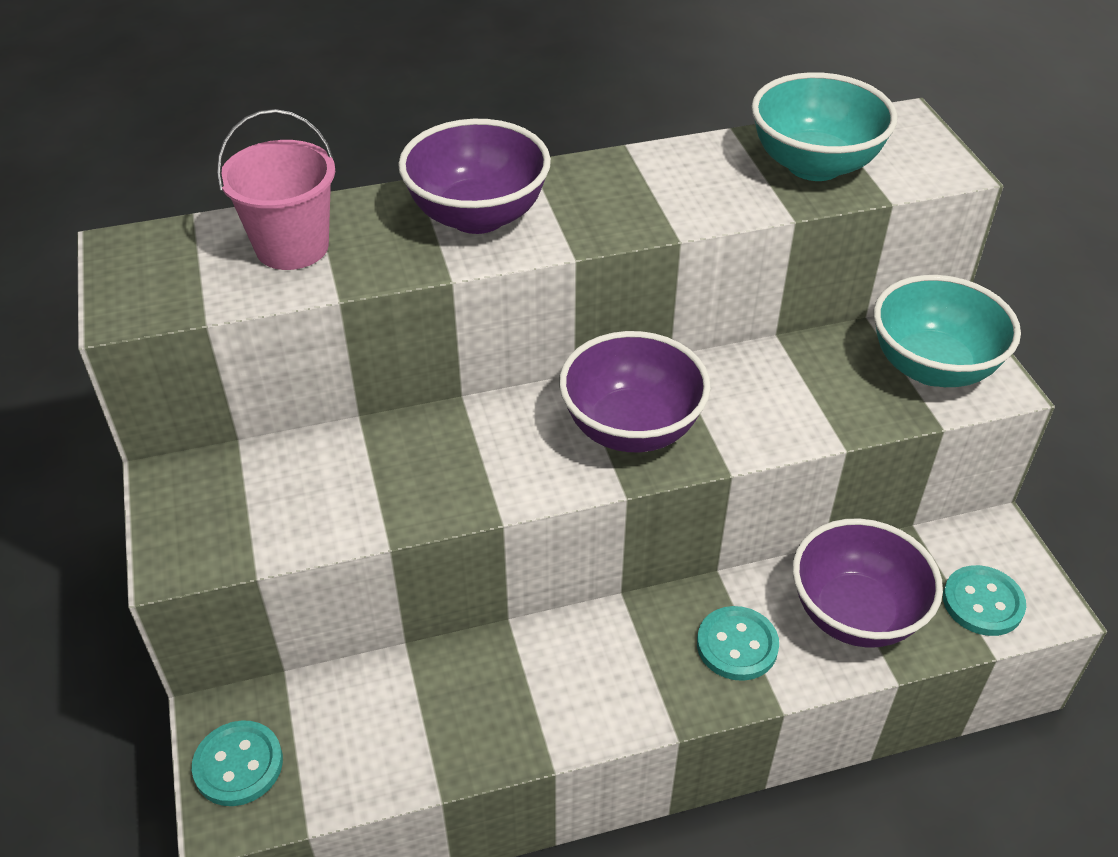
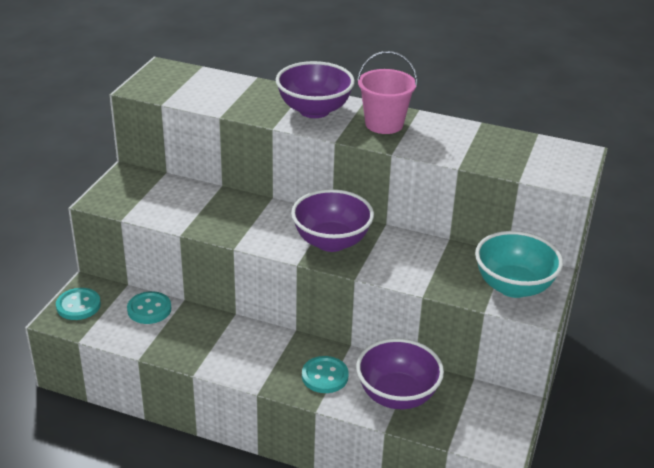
camera: 35 degrees right, 10 degrees down
(292, 247) = (225, 92): pink bucket -> pink bucket (384, 124)
(814, 165) = (501, 152): turquoise bowl -> none
(982, 602) = (470, 426): turquoise button -> turquoise button (149, 309)

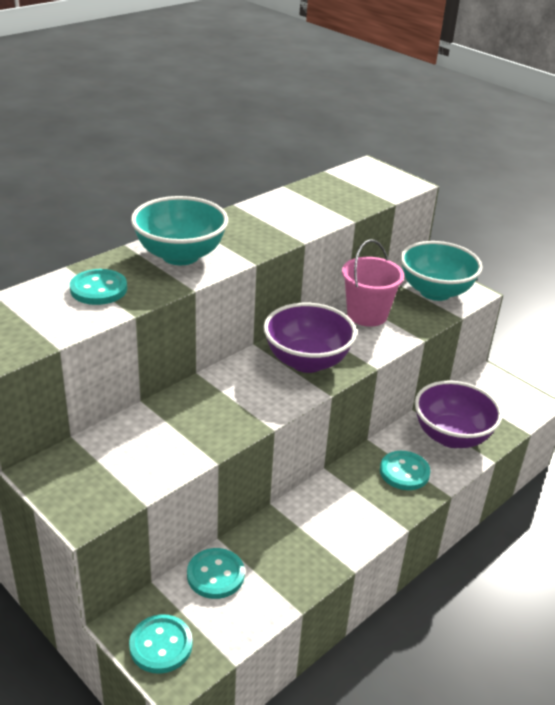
camera: 65 degrees left, 0 degrees up
(240, 95) = (98, 289): none -> turquoise button
(314, 110) = (180, 255): purple bowl -> turquoise bowl
(384, 124) = (245, 229): pink bucket -> pink bucket (367, 315)

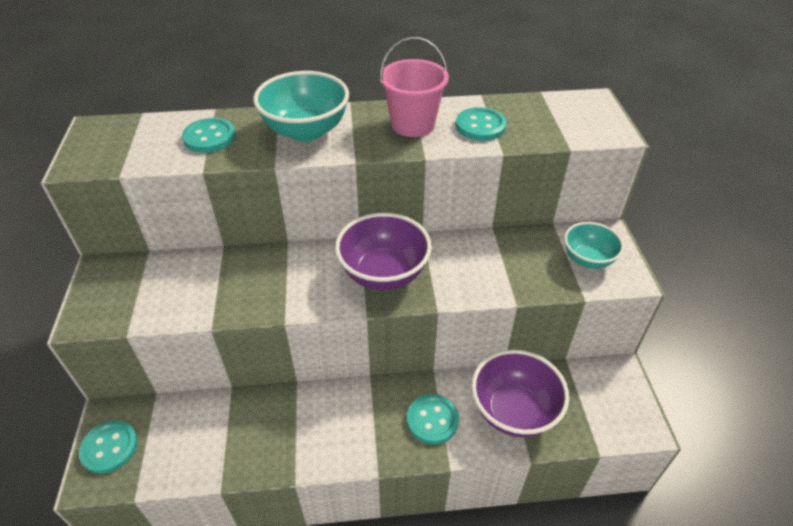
camera: 40 degrees right, 10 degrees up
(215, 575) = (198, 416): turquoise button -> turquoise button (480, 126)
(367, 315) = (490, 253): pink bucket -> pink bucket (413, 124)
(435, 292) = (587, 259): turquoise bowl -> turquoise bowl, size x0.63

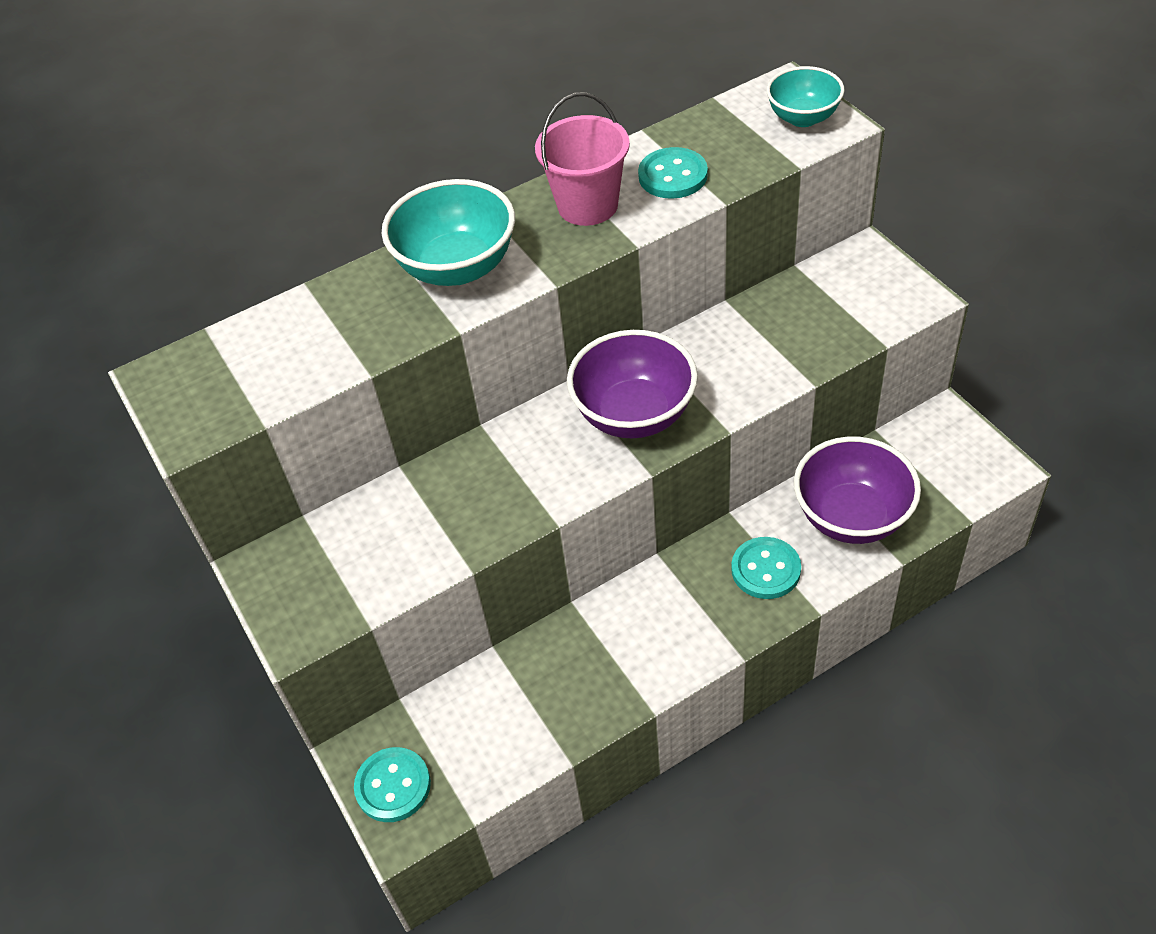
camera: 20 degrees left, 5 degrees up
(209, 137) = (336, 326): turquoise button -> none
(587, 259) = (862, 295): turquoise bowl -> turquoise bowl (803, 118)

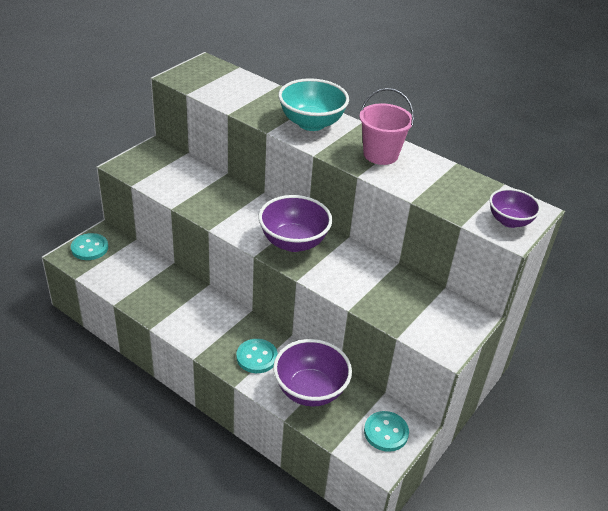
camera: 60 degrees right, 10 degrees down
(673, 176) = (423, 179): turquoise button -> turquoise button (386, 432)
(803, 118) = (509, 221): turquoise bowl -> purple bowl

